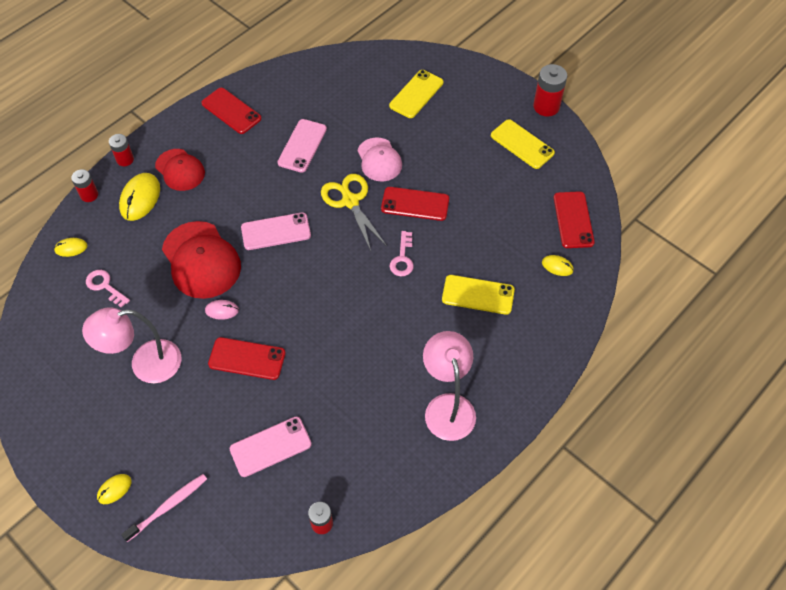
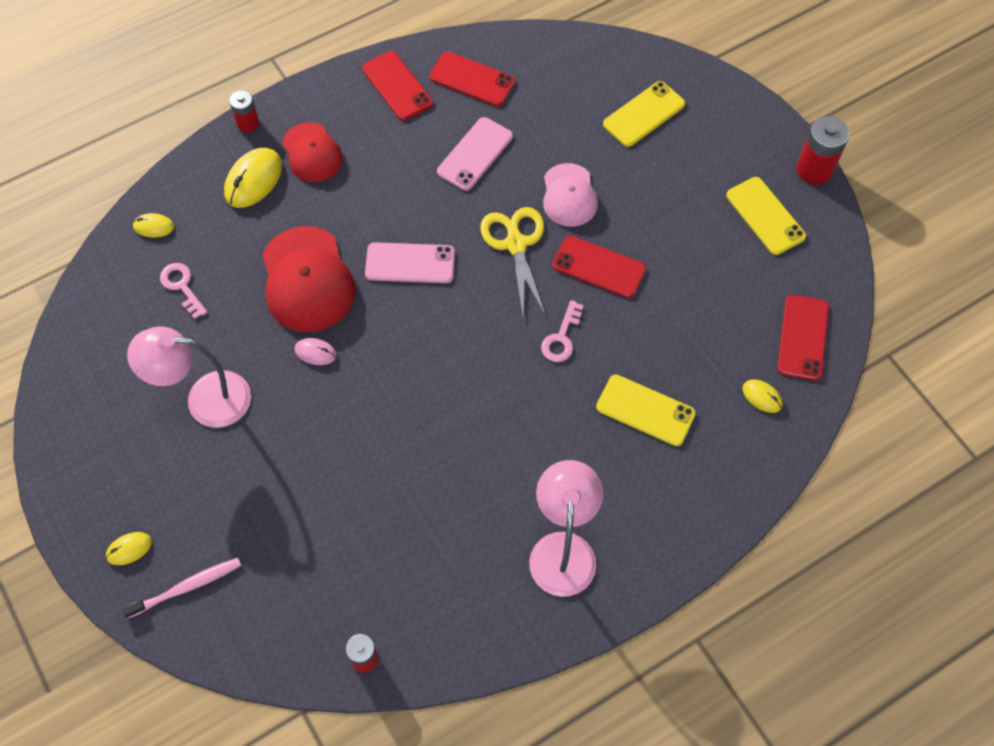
camera: 15 degrees right, 5 degrees up
(89, 195) = (193, 161): red battery -> none
(247, 359) = (329, 423): red phone -> red phone (472, 79)
(270, 447) = (328, 544): pink phone -> none

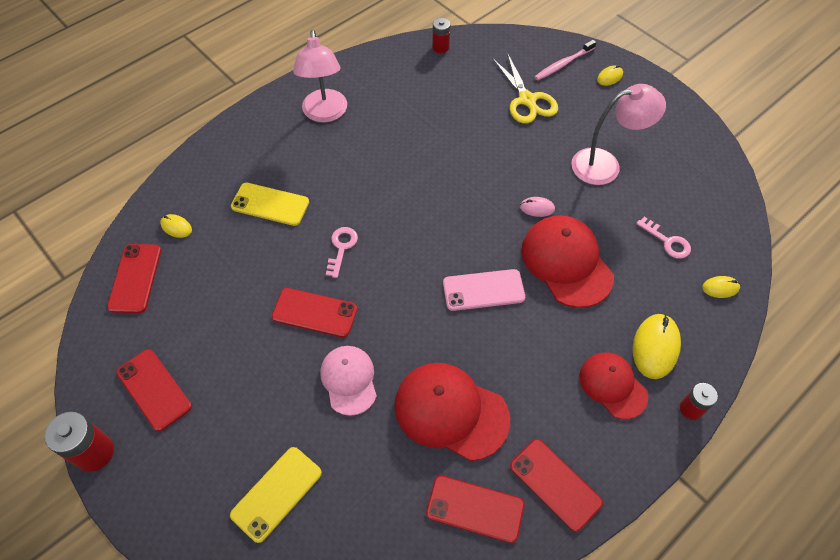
camera: 170 degrees right, 5 degrees down
(475, 154) = (451, 411): pink phone -> red cap
(516, 244) = (393, 322): yellow scissors -> yellow scissors (527, 100)
(765, 216) = (154, 389): yellow phone -> red phone

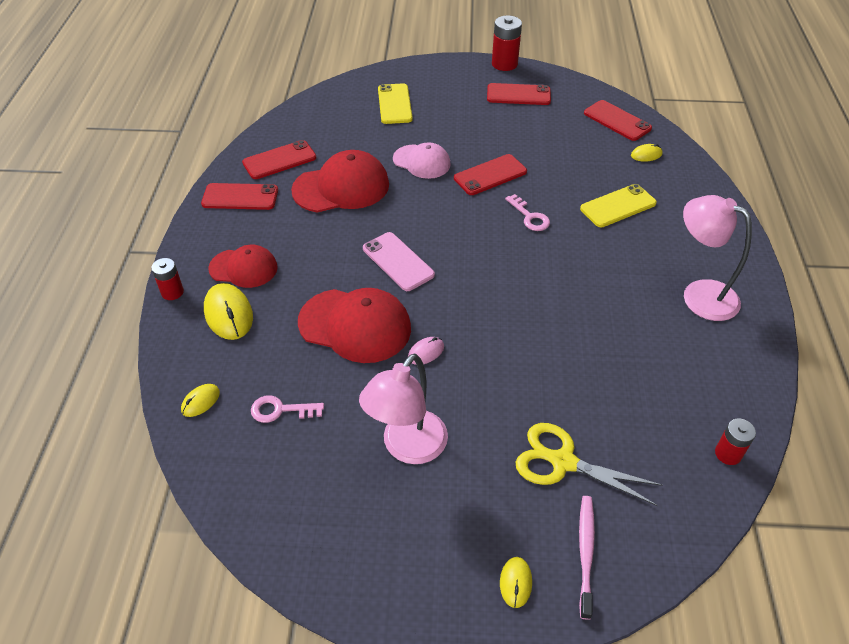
camera: 135 degrees right, 10 degrees down
(483, 290) = (398, 261): pink phone -> pink phone turned 75 degrees counterclockwise

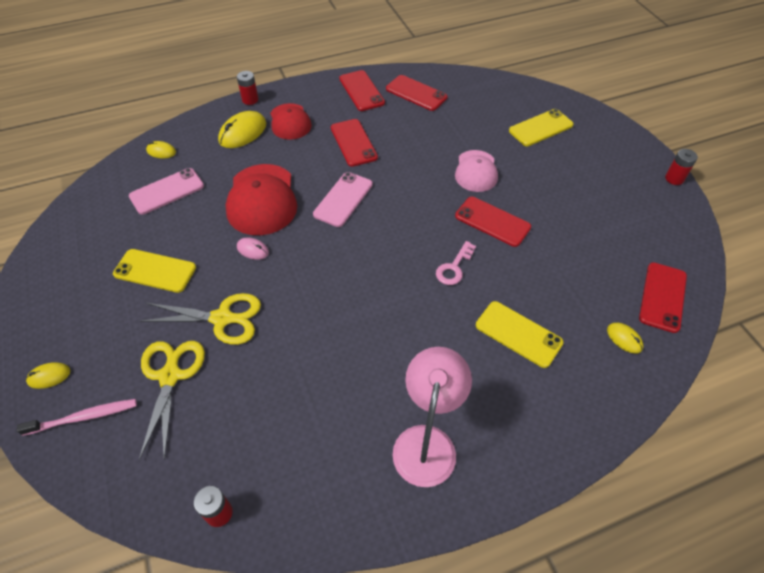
camera: 65 degrees right, 5 degrees up
(280, 410) = (167, 191): pink key -> pink phone
(341, 187) = (409, 137): red cap -> none
(407, 447) = (155, 271): pink lamp -> yellow phone
(504, 64) = (674, 178): red battery -> red battery, size x0.63
(507, 400) = (222, 318): none -> yellow scissors
(518, 95) = (632, 204): red phone -> red phone (353, 143)

